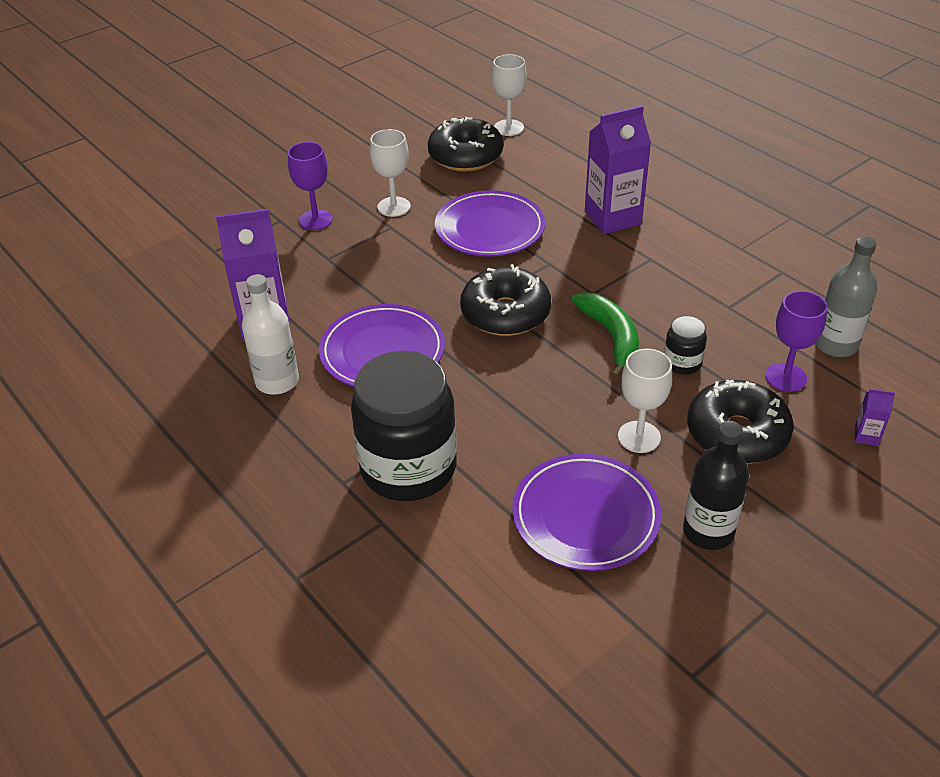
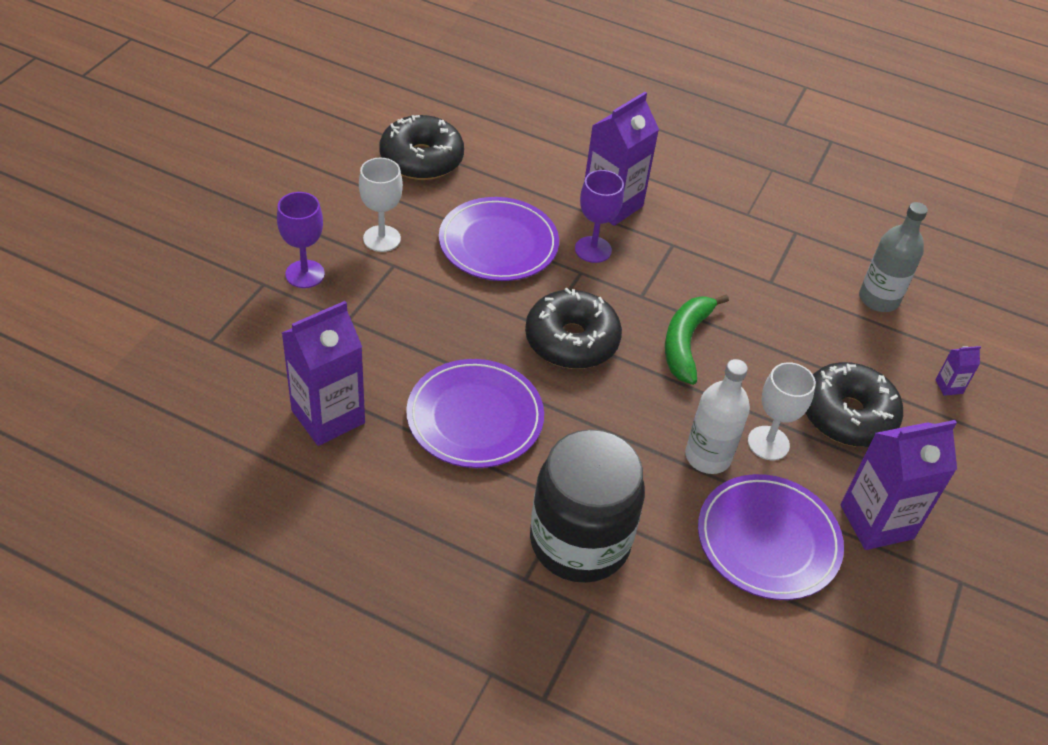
camera: 30 degrees left, 5 degrees up
(277, 381) = (385, 483): white bottle -> white bottle (708, 456)
(509, 128) = (447, 115): white goblet -> none
(611, 338) = (685, 342): green banana -> green banana turned 120 degrees counterclockwise
(682, 363) = (762, 353): black jar -> none
(708, 531) = (876, 522): black bottle -> purple carton
(786, 377) = (856, 344): purple goblet -> purple goblet (593, 249)

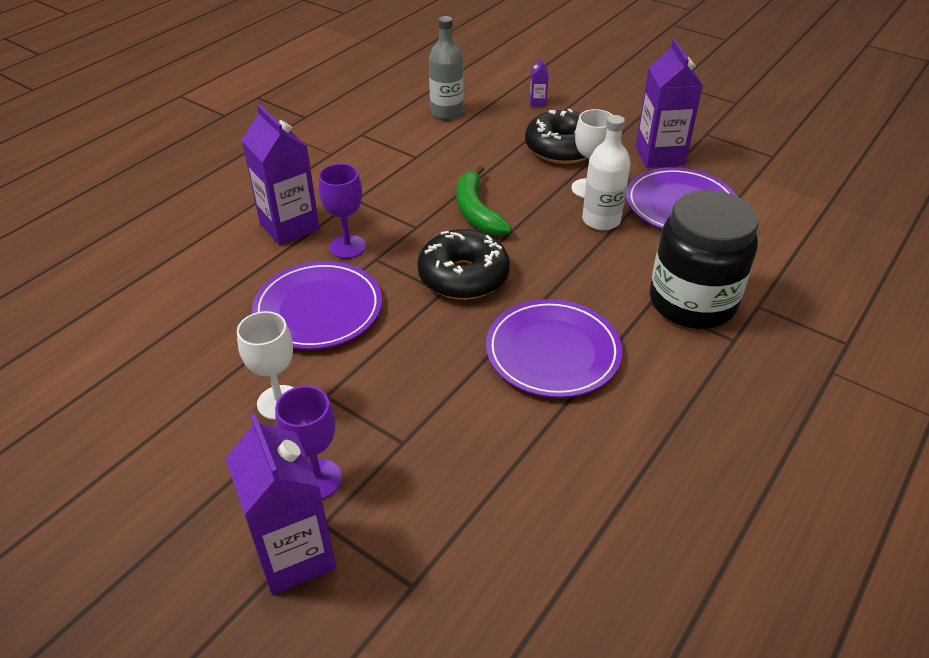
camera: 75 degrees left, 5 degrees down
(328, 417) = (545, 468): purple carton -> purple carton (294, 555)
(421, 159) = (156, 356): black donut -> none
(685, 342) = (476, 211): green banana -> green banana turned 45 degrees clockwise

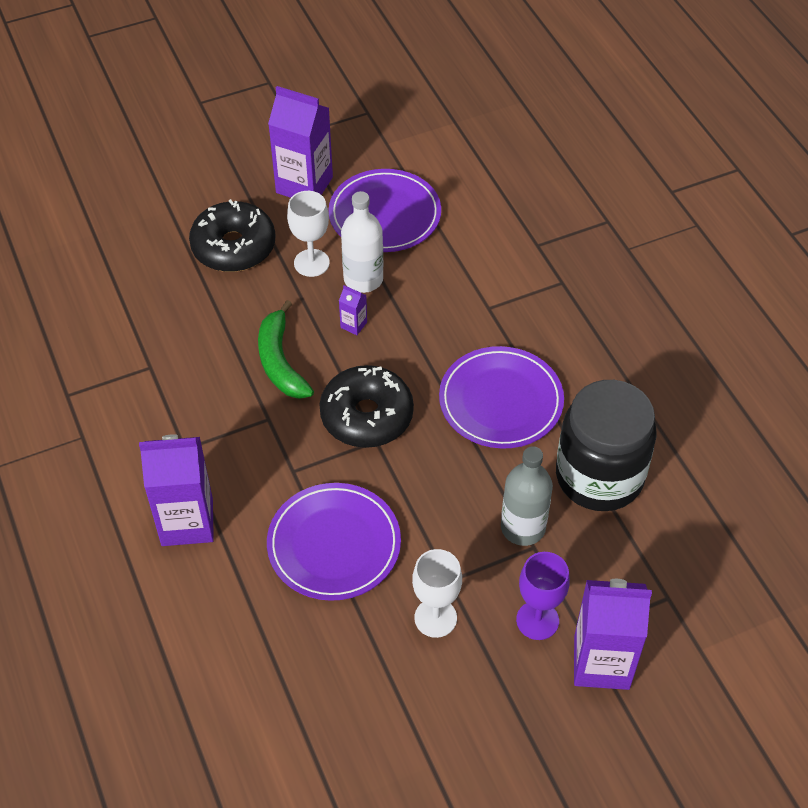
camera: 60 degrees left, 10 degrees up
(347, 247) = (258, 486): purple goblet -> none
(446, 112) = (89, 303): grey bottle -> grey bottle (523, 527)
(476, 211) = (280, 361): green banana -> green banana turned 60 degrees clockwise
(537, 102) = (137, 222): purple carton -> purple carton (353, 325)
(692, 302) = (506, 282): black jar -> black jar (599, 476)

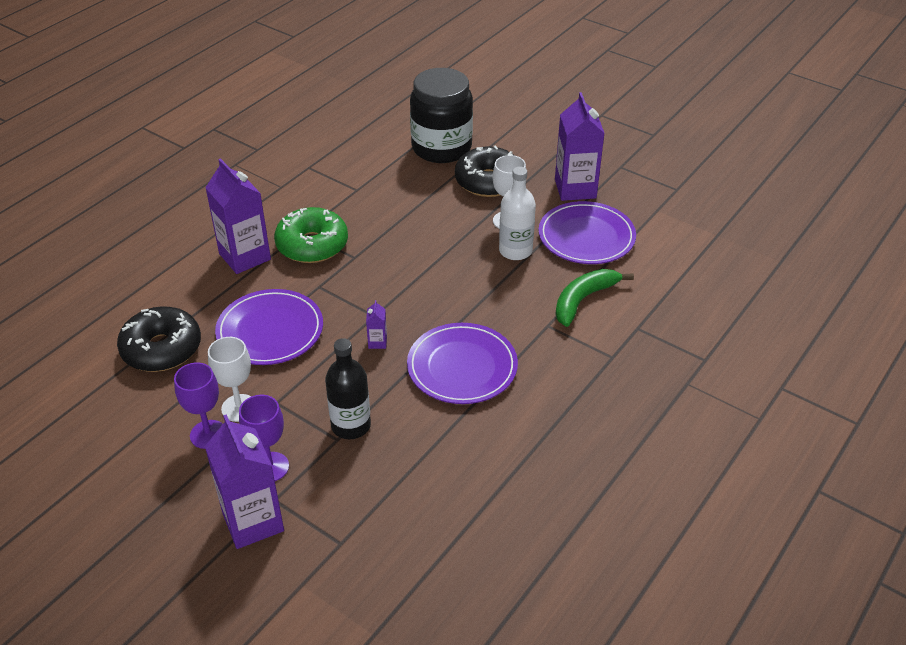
camera: 60 degrees right, 10 degrees down
(217, 449) = (312, 245): none -> green donut
(280, 361) = (407, 242): green banana -> green banana (583, 300)
(353, 325) = (469, 263): purple carton -> purple carton (377, 342)
(367, 416) = (393, 302): black donut -> black donut (162, 349)
(457, 661) = (208, 434): none -> purple goblet
(523, 527) = (351, 426): grey bottle -> black bottle
(599, 476) = (432, 453): black jar -> black jar (441, 148)

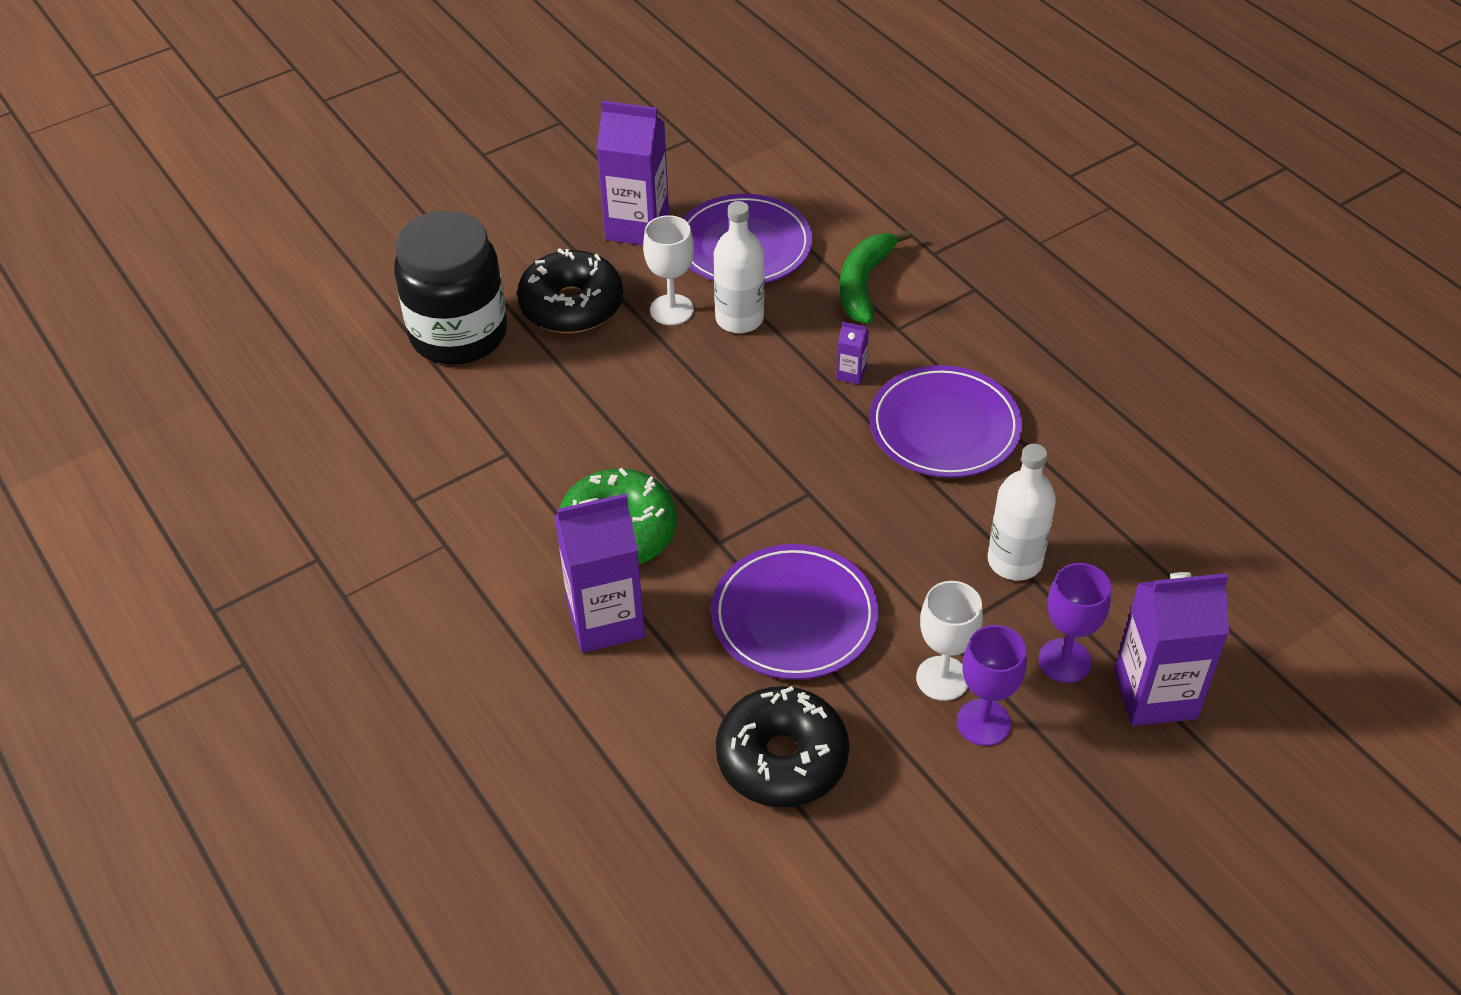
camera: 70 degrees left, 5 degrees up
(351, 426) = (1014, 561): black bottle -> white bottle
(377, 342) = (865, 501): purple carton -> purple carton (851, 374)
(583, 300) = (864, 283): green banana -> green banana turned 45 degrees clockwise

